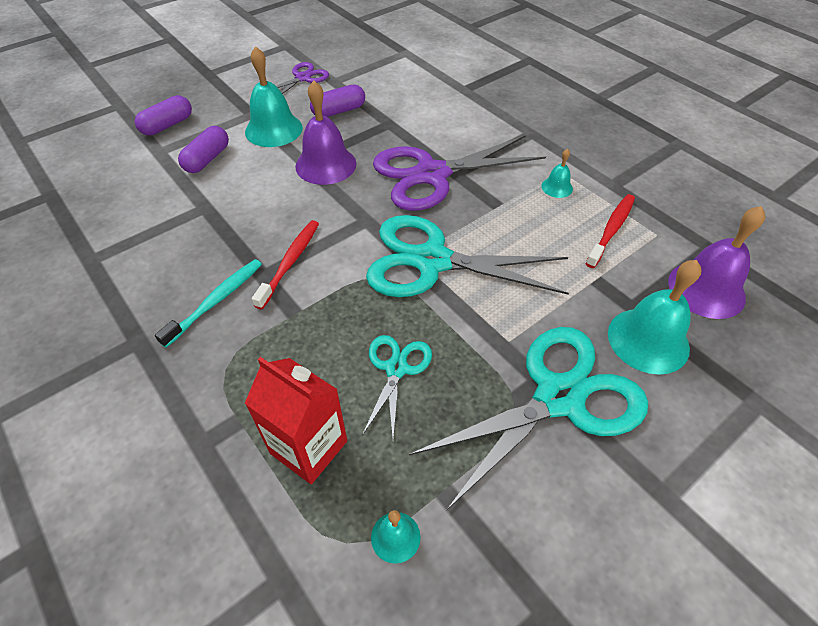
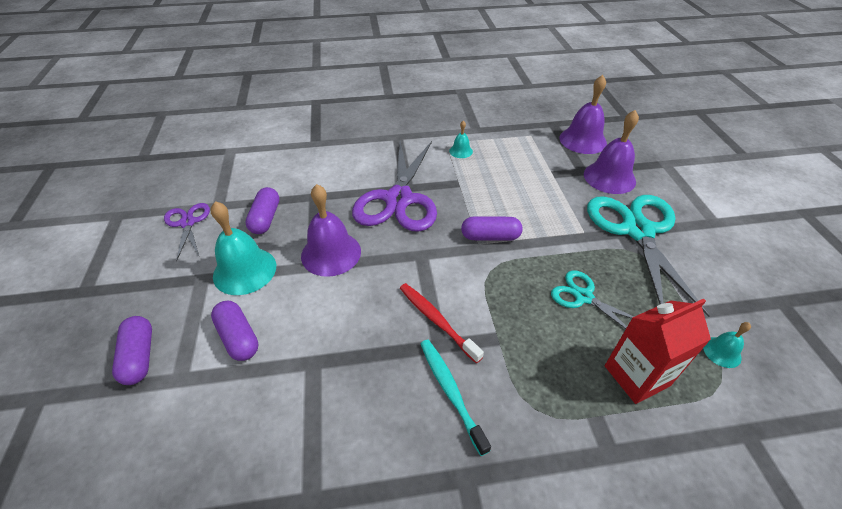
camera: 60 degrees left, 5 degrees down
(432, 261) = (490, 237): turquoise scissors -> purple capsule
(611, 230) = (515, 149): red toothbrush -> none
(648, 340) = (609, 177): turquoise bell -> purple bell

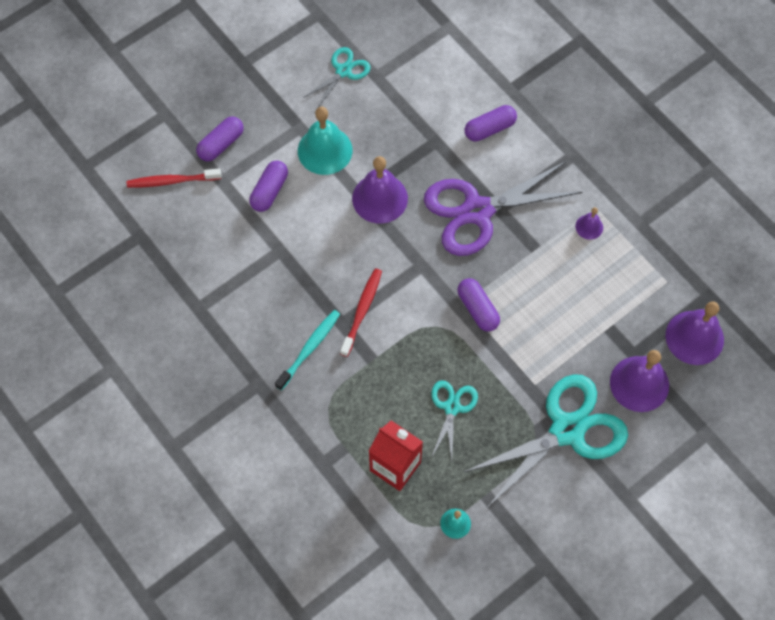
camera: 60 degrees right, 20 degrees up
(121, 437) = (172, 181): none -> red toothbrush
(188, 223) = (343, 71): purple scissors -> turquoise scissors
(265, 218) = (385, 123): purple capsule -> purple capsule (489, 129)
(461, 151) = (589, 227): turquoise bell -> purple bell

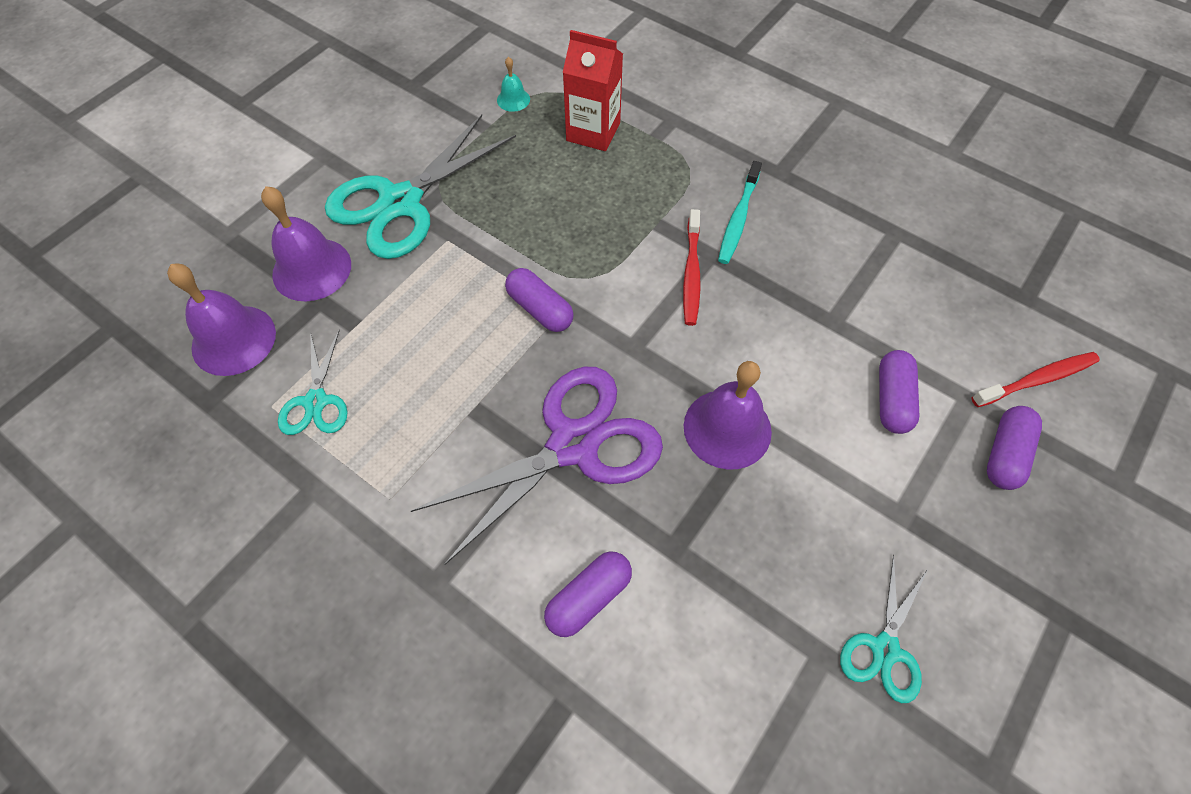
camera: 165 degrees right, 5 degrees down
(325, 150) = (844, 485): turquoise bell -> none
(452, 407) = (544, 196): turquoise scissors -> turquoise scissors (315, 402)
(589, 227) = (395, 462): purple bell -> none

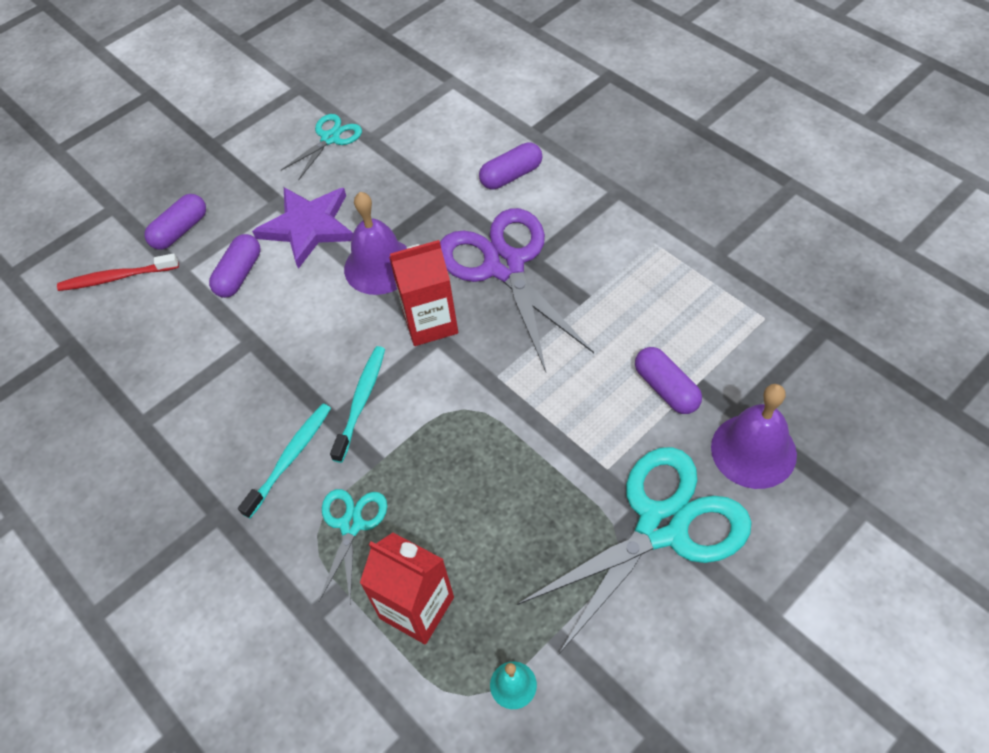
camera: 165 degrees left, 5 degrees down
(233, 340) = (817, 382): purple bell -> none
(315, 402) = (725, 318): turquoise scissors -> turquoise scissors (351, 525)
(540, 309) = (516, 381): purple capsule -> purple capsule (666, 388)
(574, 445) = (504, 265): purple scissors -> purple scissors turned 90 degrees clockwise
(645, 362) = (430, 322): none -> red carton
(691, 273) = (361, 401): red toothbrush -> turquoise toothbrush
(841, 477) = (308, 227): none -> purple star

